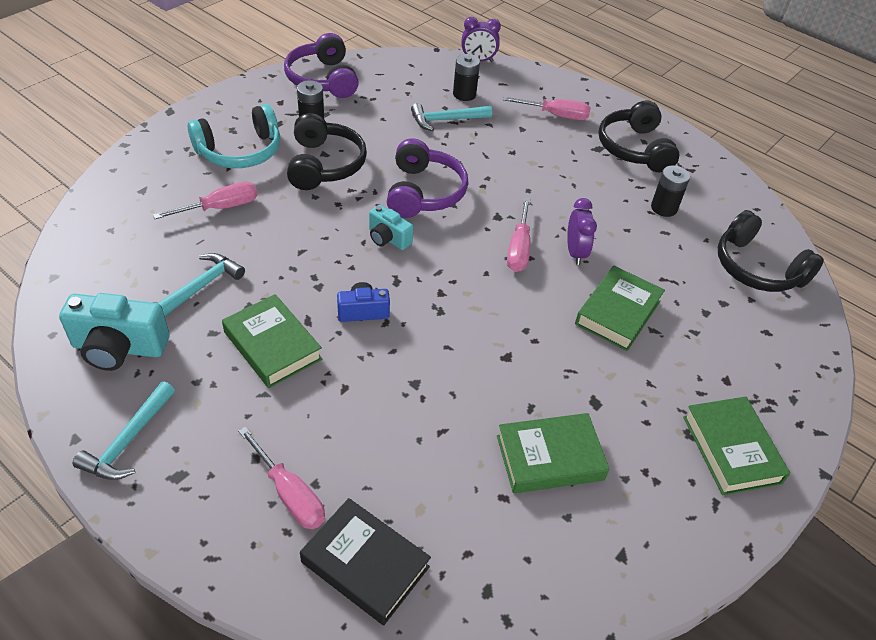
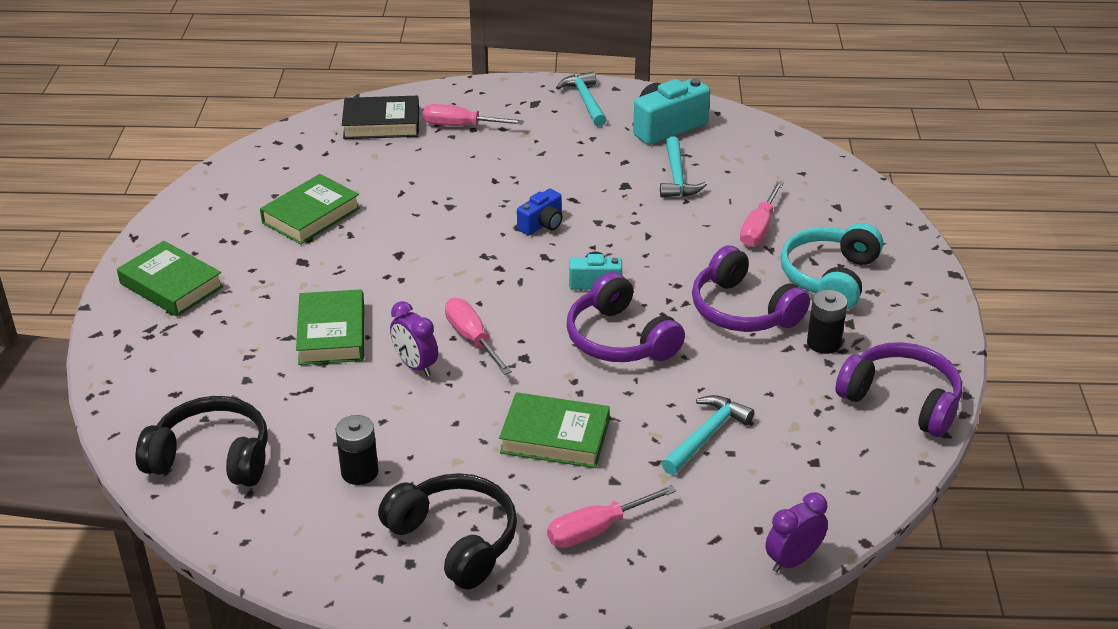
camera: 145 degrees right, 10 degrees down
(272, 345) = (574, 175): green book -> green book (555, 437)
(324, 165) = (743, 310): black headphones -> purple headphones
(464, 94) = (735, 487): black battery -> none

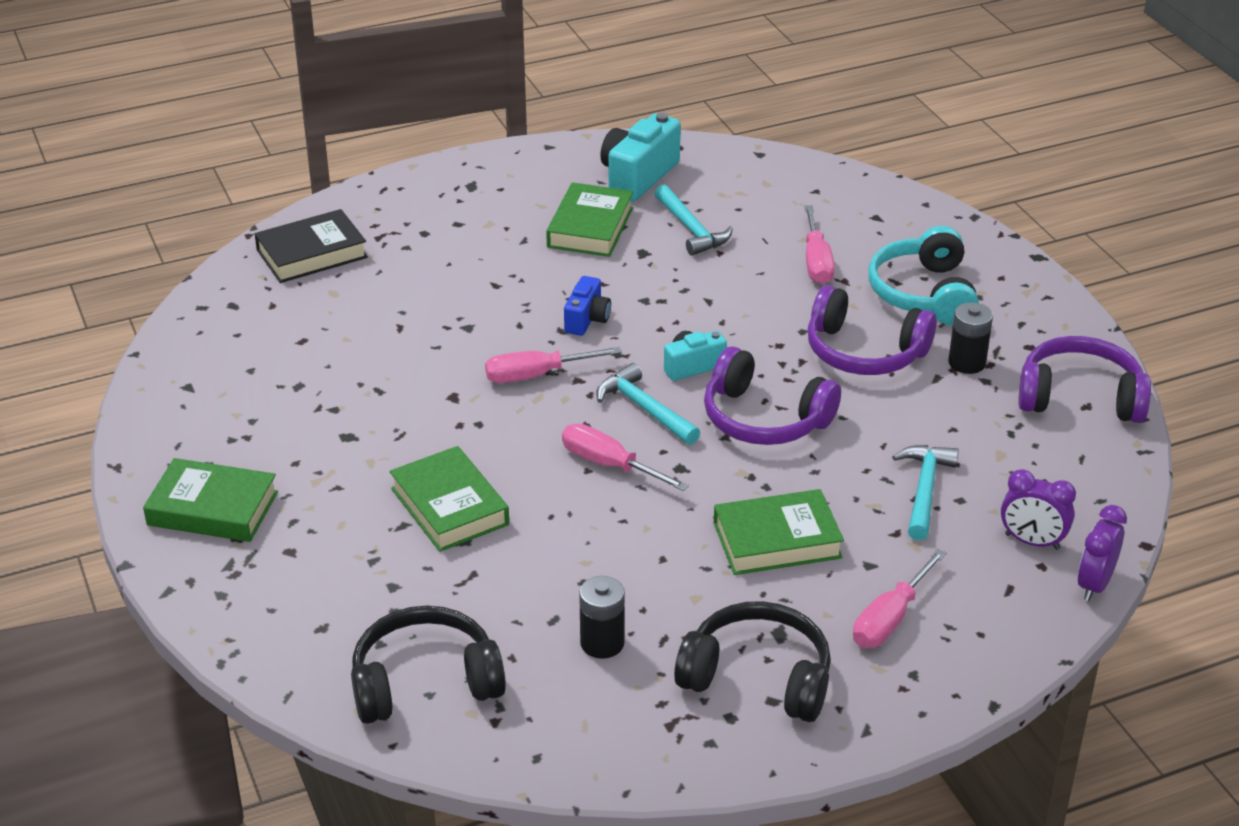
camera: 25 degrees left, 0 degrees up
(311, 215) = (315, 381): green book -> green book (590, 227)
(415, 365) = (571, 512): purple clock -> purple clock (1032, 542)
(461, 126) = (408, 233): pink screwdriver -> pink screwdriver (537, 375)
(585, 101) = (526, 169): turquoise hammer -> turquoise hammer (645, 409)

